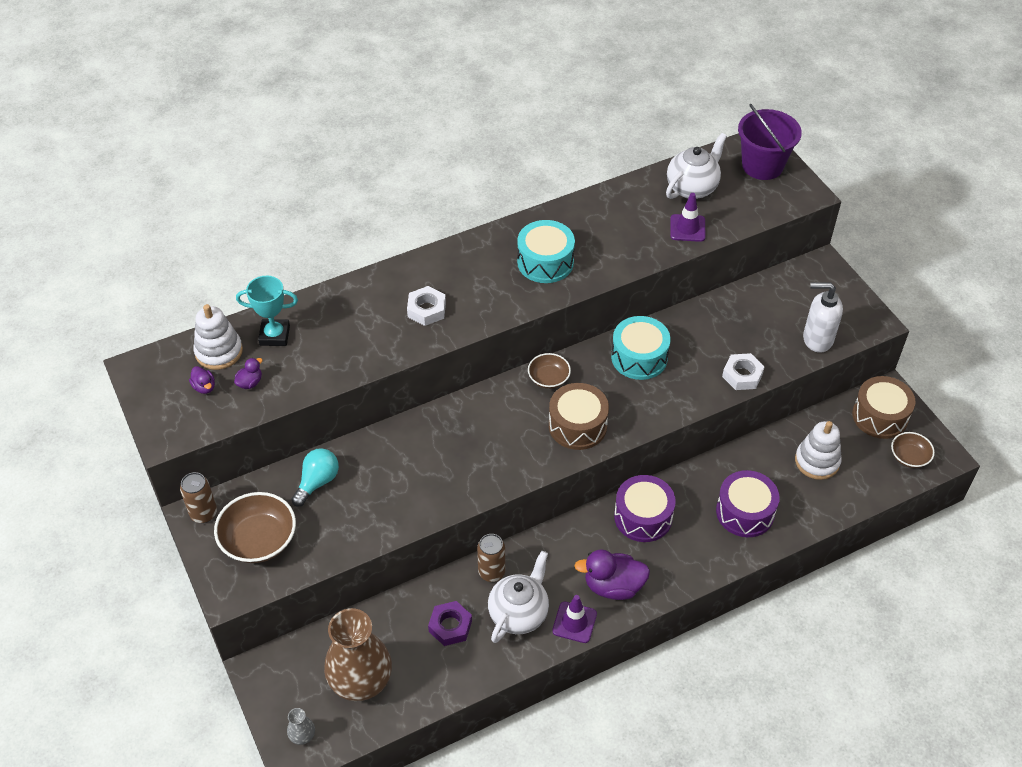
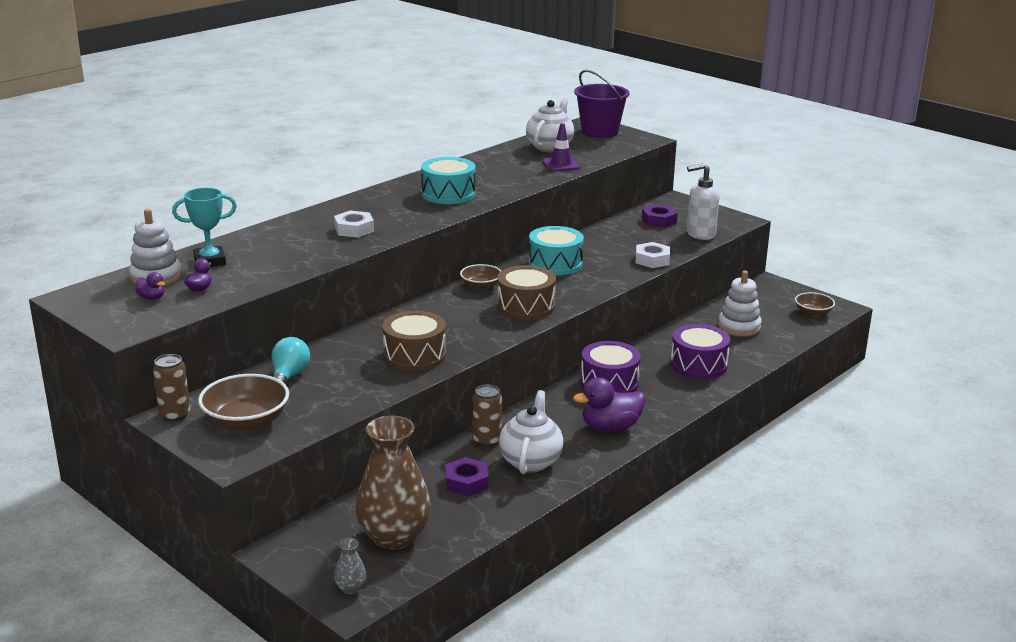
camera: 20 degrees left, 25 degrees down
(574, 622) = (588, 456): purple traffic cone -> none
(784, 302) = (659, 220): none -> purple nut
(880, 416) = (772, 295): brown drum -> brown drum (415, 355)

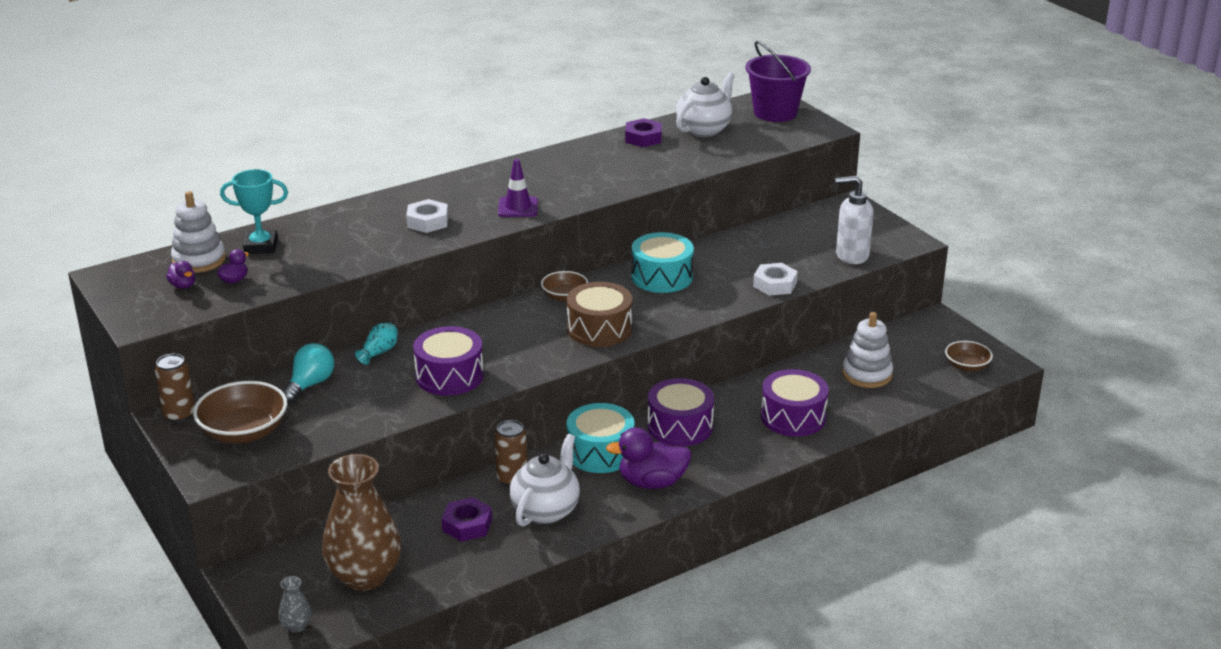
camera: 15 degrees right, 5 degrees up
(339, 344) = (379, 352): none -> turquoise vase
(415, 355) = (449, 376): brown drum -> purple drum
(448, 194) = (553, 184): turquoise drum -> turquoise drum (600, 452)
(561, 165) = (702, 156): purple traffic cone -> purple traffic cone (518, 207)
(659, 220) = (813, 231): purple nut -> purple nut (643, 138)

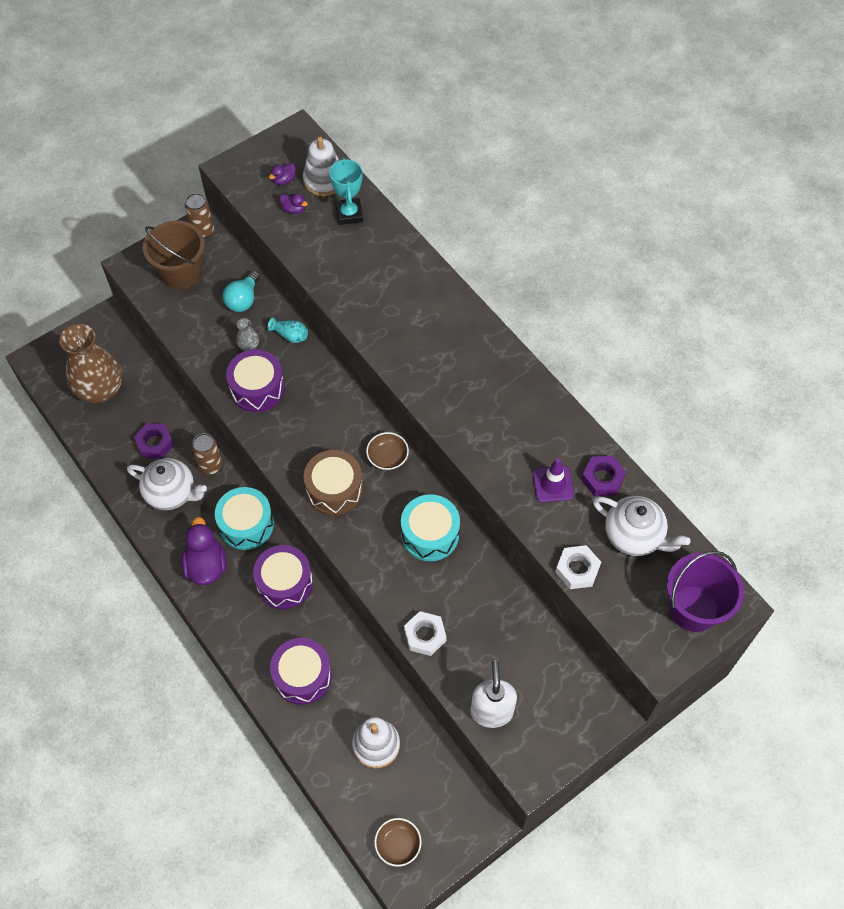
camera: 85 degrees right, 30 degrees up
(244, 432) = (181, 273): brown bowl -> brown bucket
(296, 626) = (52, 361): grey vase -> grey vase (249, 346)
(310, 384) = (243, 299): turquoise light bulb -> turquoise light bulb turned 90 degrees clockwise
(427, 221) = (402, 320): white nut -> white nut (577, 569)
(518, 207) = (436, 385): purple traffic cone -> purple traffic cone (553, 484)

